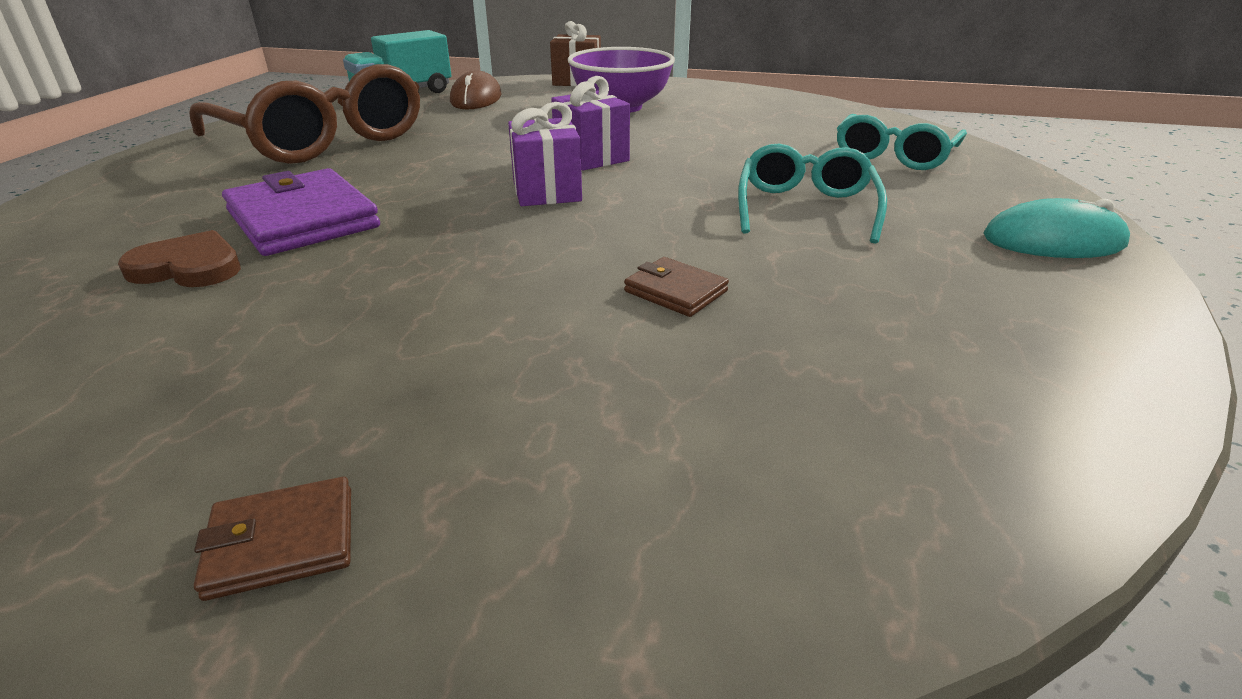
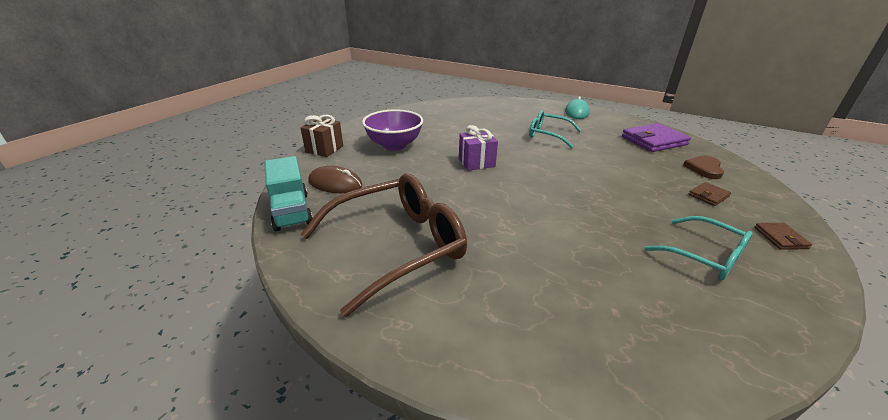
camera: 75 degrees left, 0 degrees up
(188, 267) = (615, 282): brown heart -> brown heart (704, 169)
(302, 219) = (550, 247): purple wallet -> purple wallet (654, 141)
(546, 191) = (521, 178): purple gift -> none
(675, 291) = (619, 166): brown wallet -> brown wallet (708, 196)
(894, 155) = (497, 111): turquoise glasses -> turquoise glasses (704, 256)

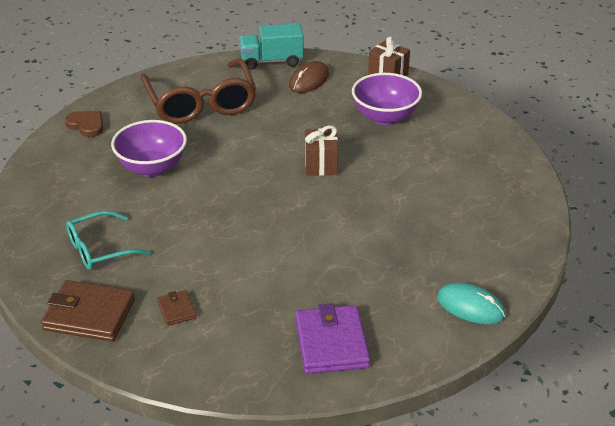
camera: 105 degrees right, 5 degrees up
(476, 163) = (321, 165): purple gift -> brown gift
(547, 254) = (152, 168): none -> purple bowl
(548, 135) = (382, 243): turquoise glasses -> none
(704, 169) = (232, 346): brown heart -> brown heart (86, 125)
(780, 238) = (89, 315): brown wallet -> brown wallet, size x2.00

